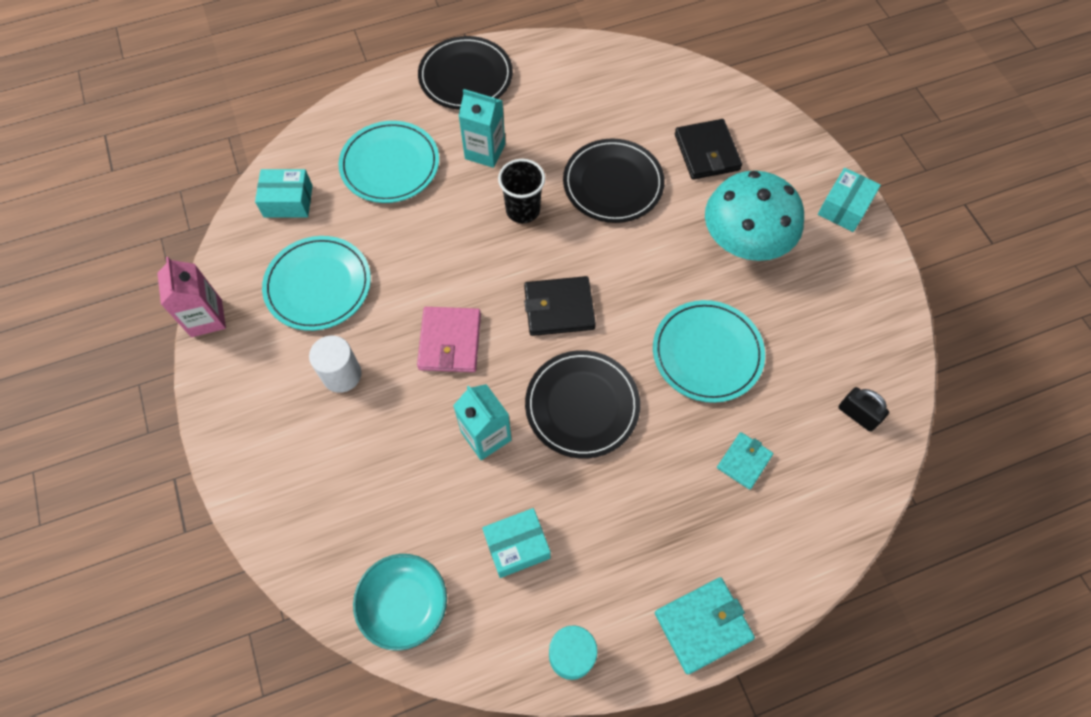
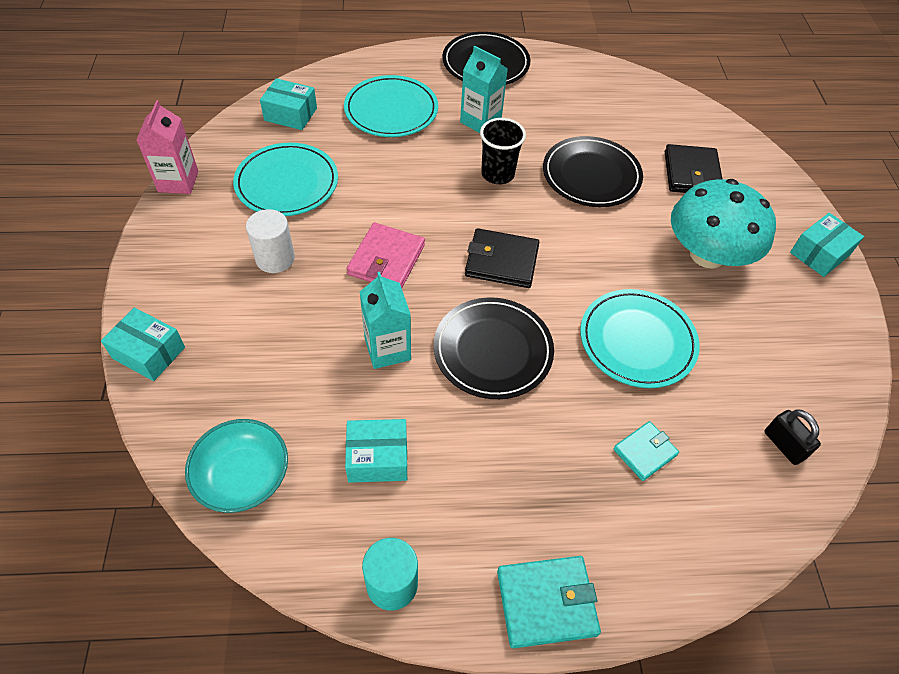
camera: 15 degrees right, 10 degrees down
(263, 514) = (149, 353): none -> turquoise box

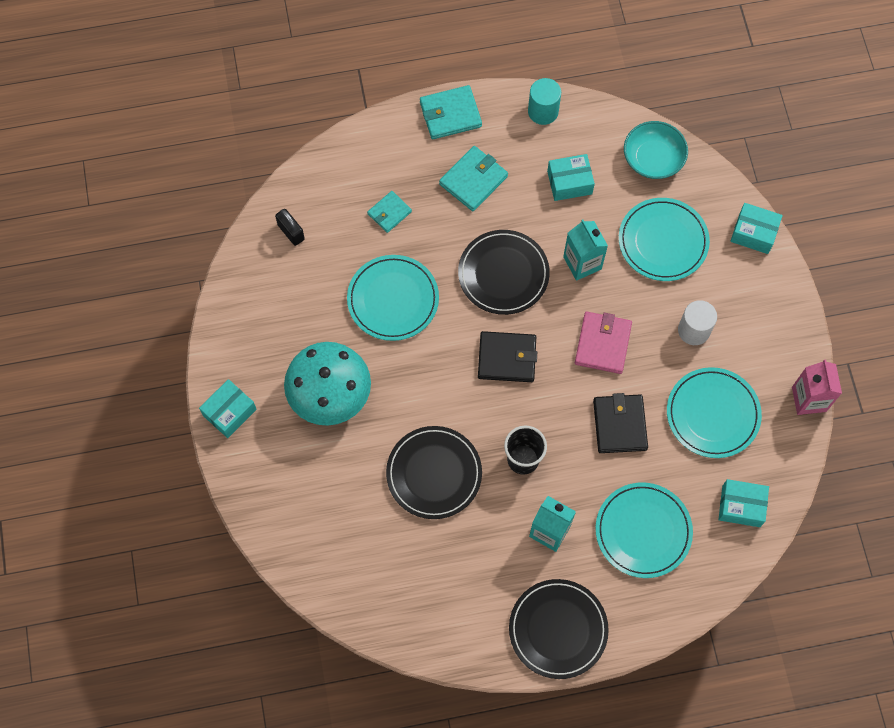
camera: 175 degrees right, 15 degrees up
(273, 360) = (663, 241): none -> turquoise plate
(519, 483) = (473, 180): none -> turquoise wallet
(691, 173) = (336, 493): black wallet -> black wallet (619, 425)

